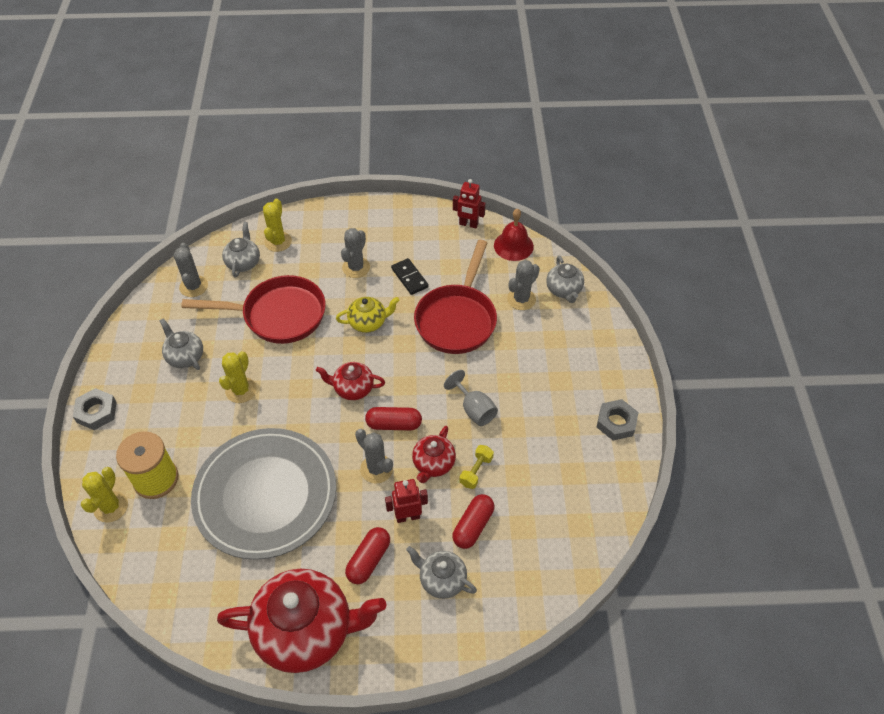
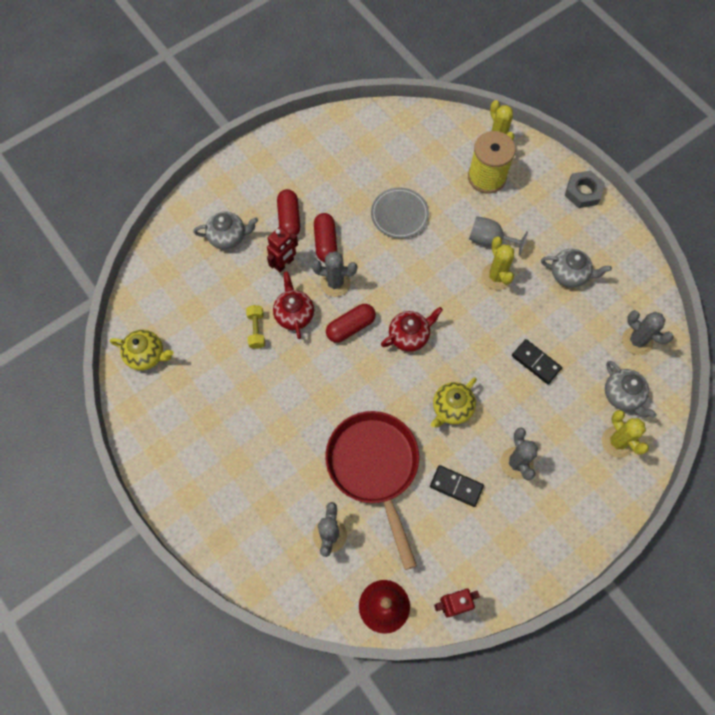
camera: 145 degrees right, 15 degrees up
(265, 495) = (399, 214): grey plate -> grey plate, size x0.46
(278, 315) = (536, 362): red pan -> black domino
(306, 631) = (295, 155): red teapot -> none
(473, 526) = (230, 287): red capsule -> red capsule (325, 242)
(474, 409) = (294, 383): grey goblet -> grey goblet (489, 240)
(564, 290) = (294, 577): grey teapot -> none
(590, 509) = (146, 355): none -> yellow teapot
(616, 422) = (163, 450): grey nut -> none

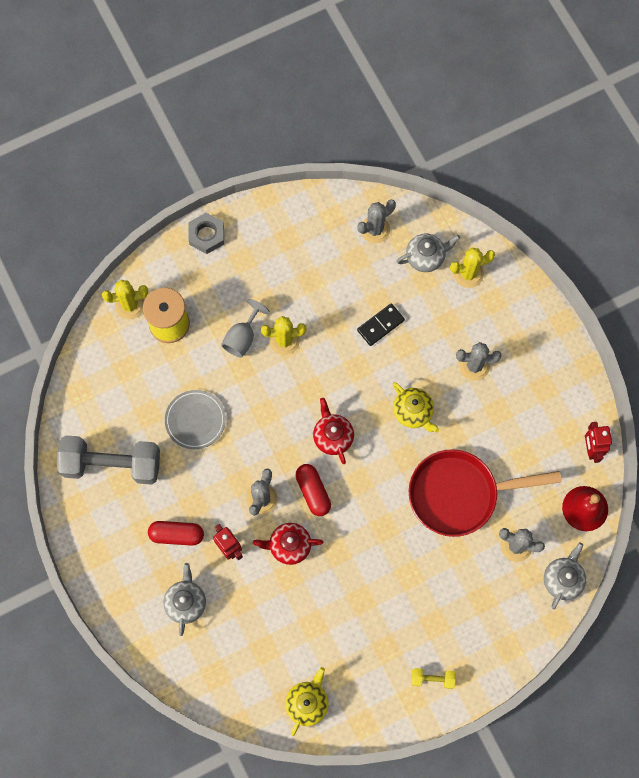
camera: 80 degrees left, 5 degrees up
(256, 330) = (299, 586): yellow dumbbell -> yellow dumbbell (432, 679)
(325, 242) = (213, 501): red capsule -> none
(344, 156) = (112, 464): none -> grey dumbbell
(456, 486) = (488, 424): black domino -> none
(569, 274) = (295, 272): grey teapot -> grey teapot (562, 579)

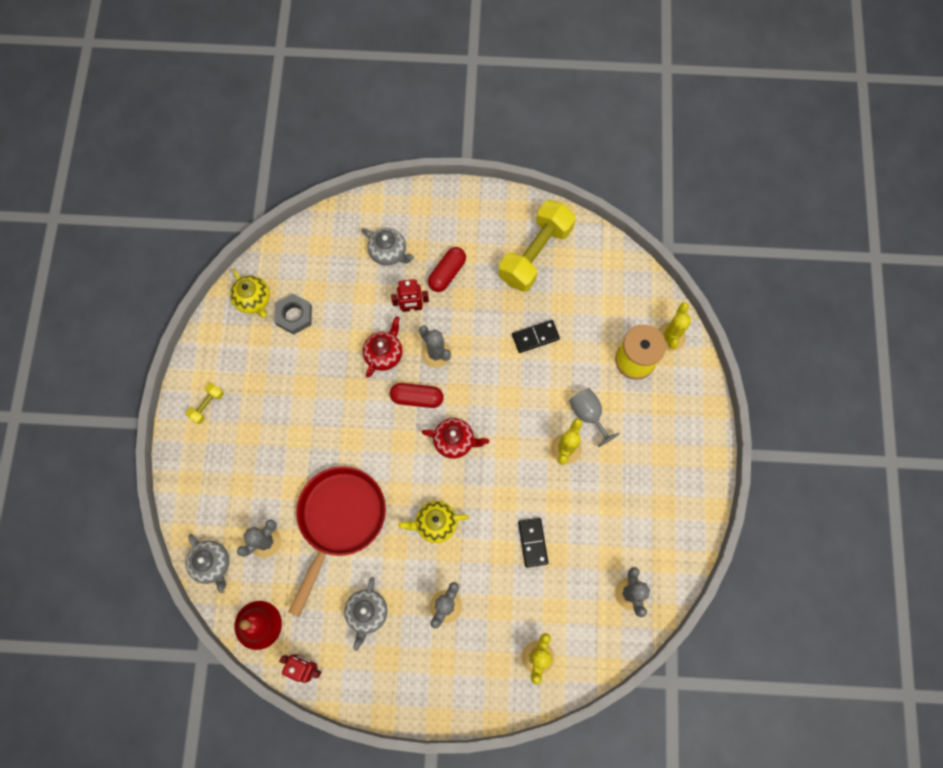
camera: 120 degrees right, 0 degrees up
(112, 464) = (535, 254): grey dumbbell -> yellow dumbbell
(195, 420) = (535, 337): grey plate -> black domino
(206, 235) = (704, 436): grey nut -> grey nut (294, 316)
(426, 257) = (576, 625): grey teapot -> grey teapot (367, 613)

